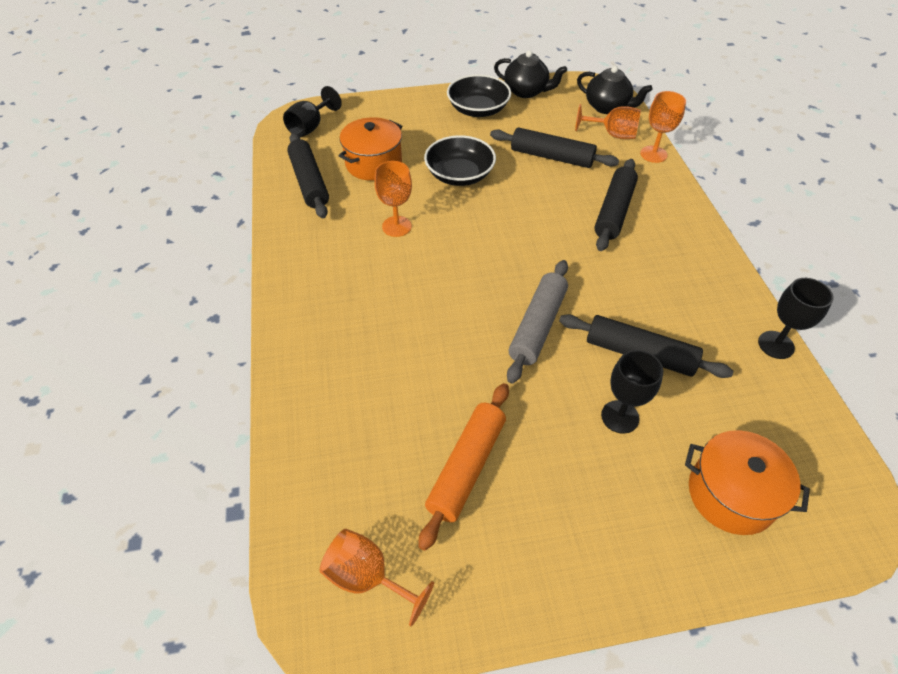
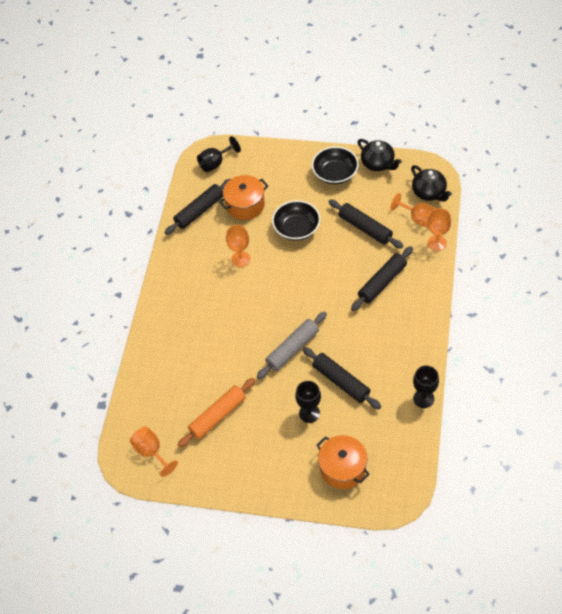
camera: 25 degrees right, 5 degrees up
(309, 182) = (199, 211): black rolling pin -> black rolling pin turned 45 degrees clockwise

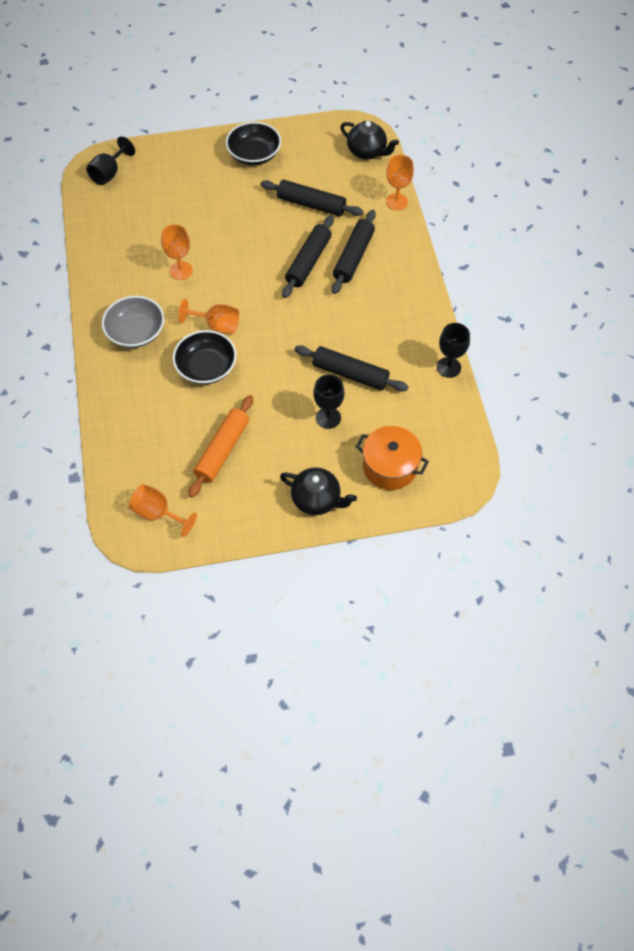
camera: 25 degrees left, 5 degrees up
(188, 301) = (136, 332): none -> grey bowl
(199, 211) = (110, 229): black rolling pin -> black rolling pin (308, 262)
(245, 205) = (163, 211): orange pot -> none
(292, 349) = (280, 353): grey rolling pin -> none
(296, 228) = (233, 222): black bowl -> black bowl (206, 367)
(378, 164) = (298, 134): black teapot -> black teapot (317, 499)
(418, 219) = (366, 181): orange goblet -> orange goblet (217, 325)

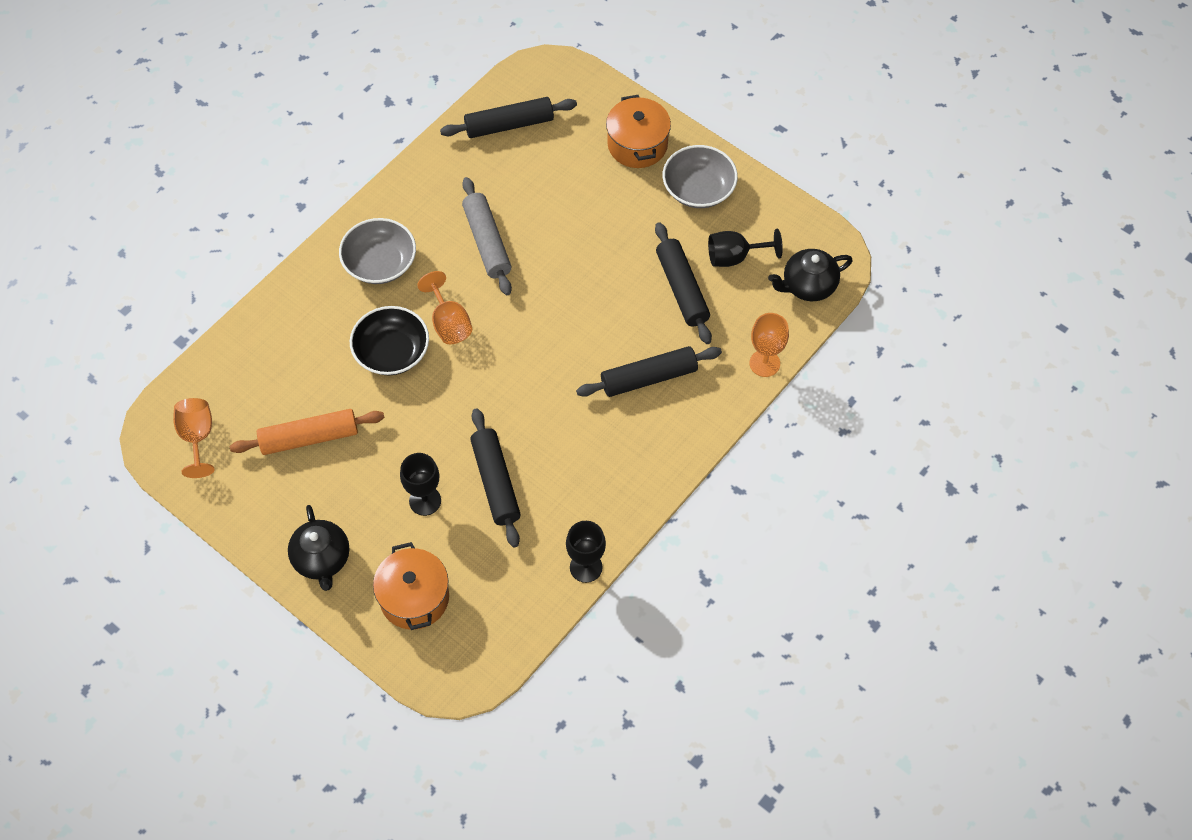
camera: 50 degrees right, 0 degrees up
(109, 173) = (549, 89): black goblet -> black goblet (734, 257)
(181, 271) = (487, 242): orange goblet -> grey rolling pin
(194, 160) = (637, 145): none -> orange pot
(254, 154) = (698, 189): black bowl -> grey bowl
(308, 262) = (603, 342): black rolling pin -> black rolling pin (509, 124)
(367, 152) = (808, 286): black teapot -> black teapot turned 75 degrees clockwise

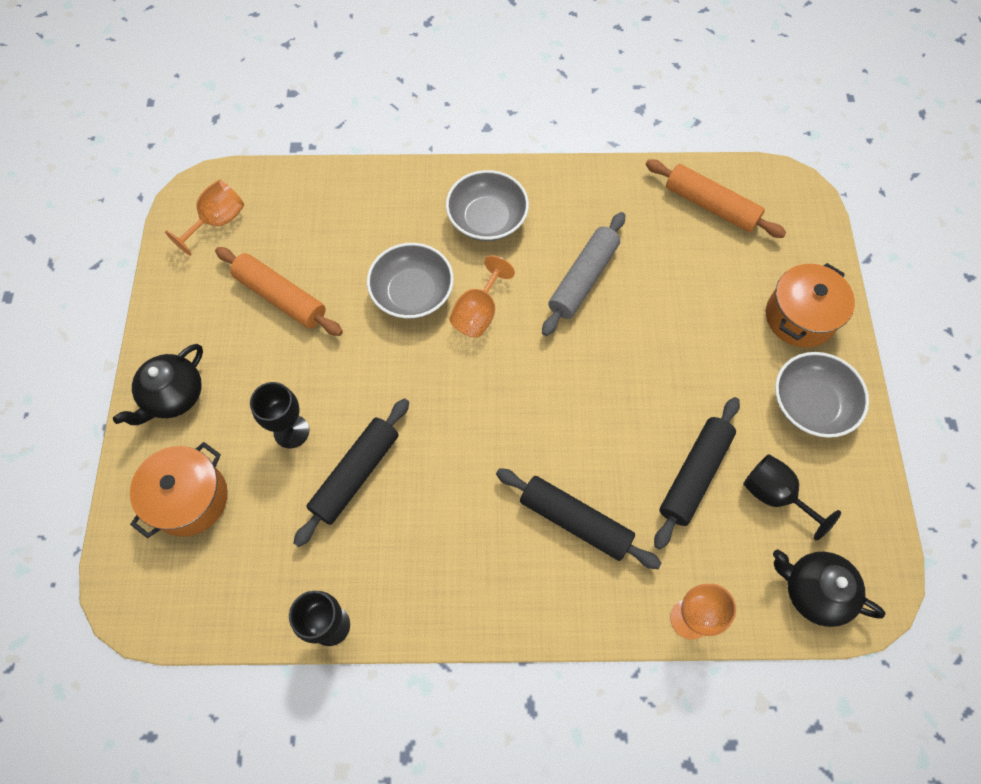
camera: 50 degrees right, 5 degrees up
(392, 352) = (412, 293): black bowl -> grey bowl
(509, 124) = (711, 205): black rolling pin -> orange rolling pin

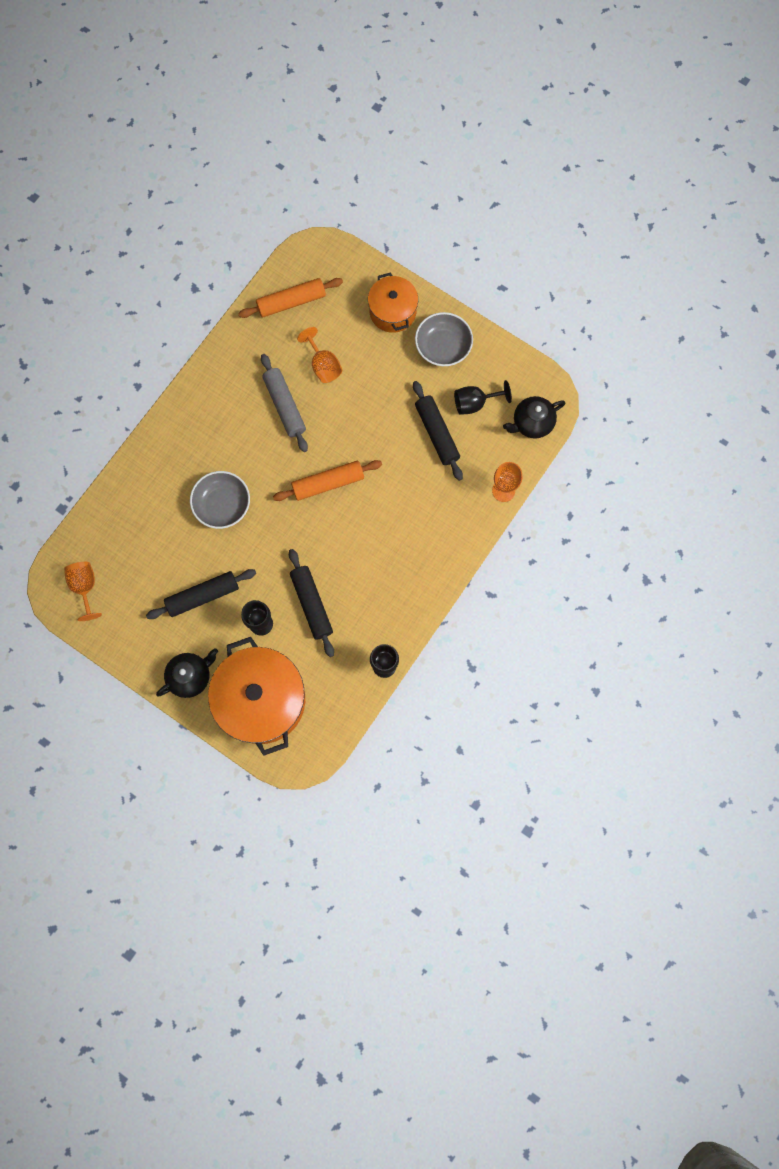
camera: 55 degrees left, 10 degrees up
(174, 396) = (190, 676): black teapot -> black teapot turned 105 degrees counterclockwise
(189, 499) = (262, 700): orange pot -> orange pot, size x1.72
(281, 297) = (169, 580): orange rolling pin -> orange rolling pin (328, 483)
(478, 313) = (263, 477): orange goblet -> orange goblet (323, 365)
(487, 219) = (204, 430): grey bowl -> none
(575, 521) = (418, 510): black rolling pin -> black rolling pin (203, 596)

